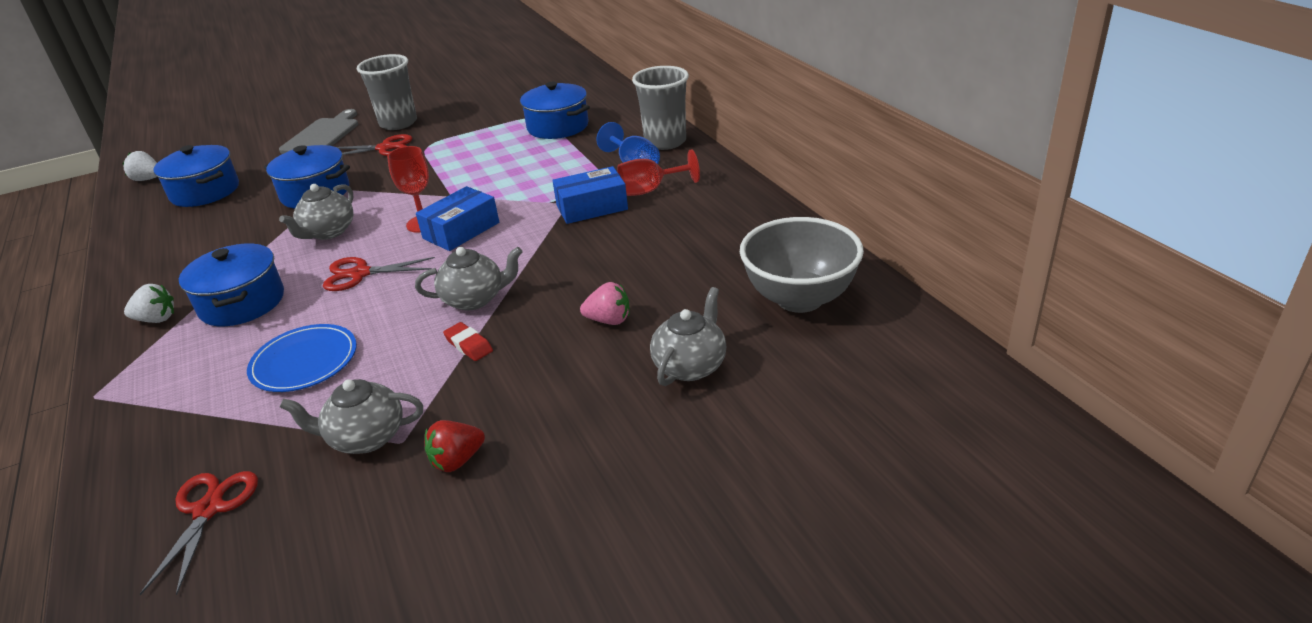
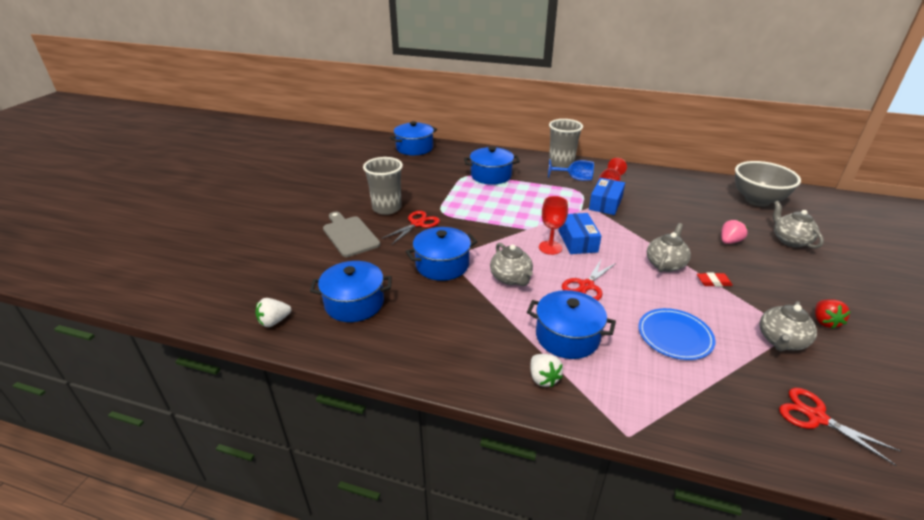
camera: 50 degrees left, 0 degrees up
(157, 319) = (543, 378): white strawberry -> white strawberry turned 120 degrees clockwise
(561, 70) = (414, 148): none -> blue pot

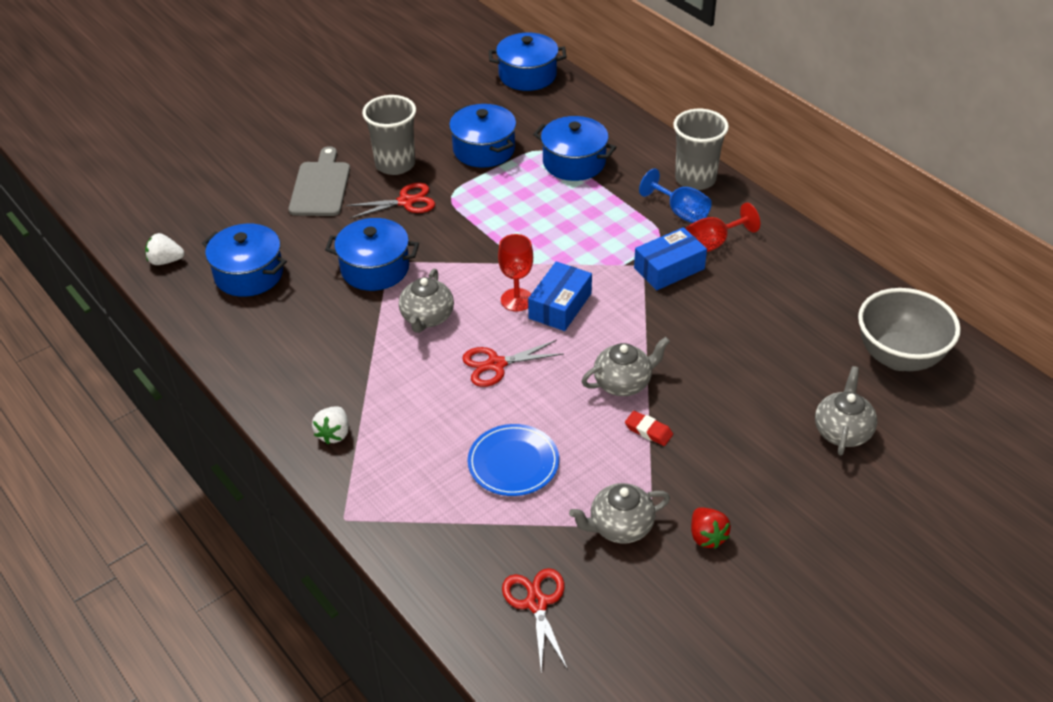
camera: 35 degrees right, 10 degrees up
(567, 337) = (405, 408): blue pot -> blue pot (484, 149)
(729, 241) = (753, 394): pink strawberry -> none
(824, 322) = (707, 536): red strawberry -> red strawberry turned 60 degrees counterclockwise

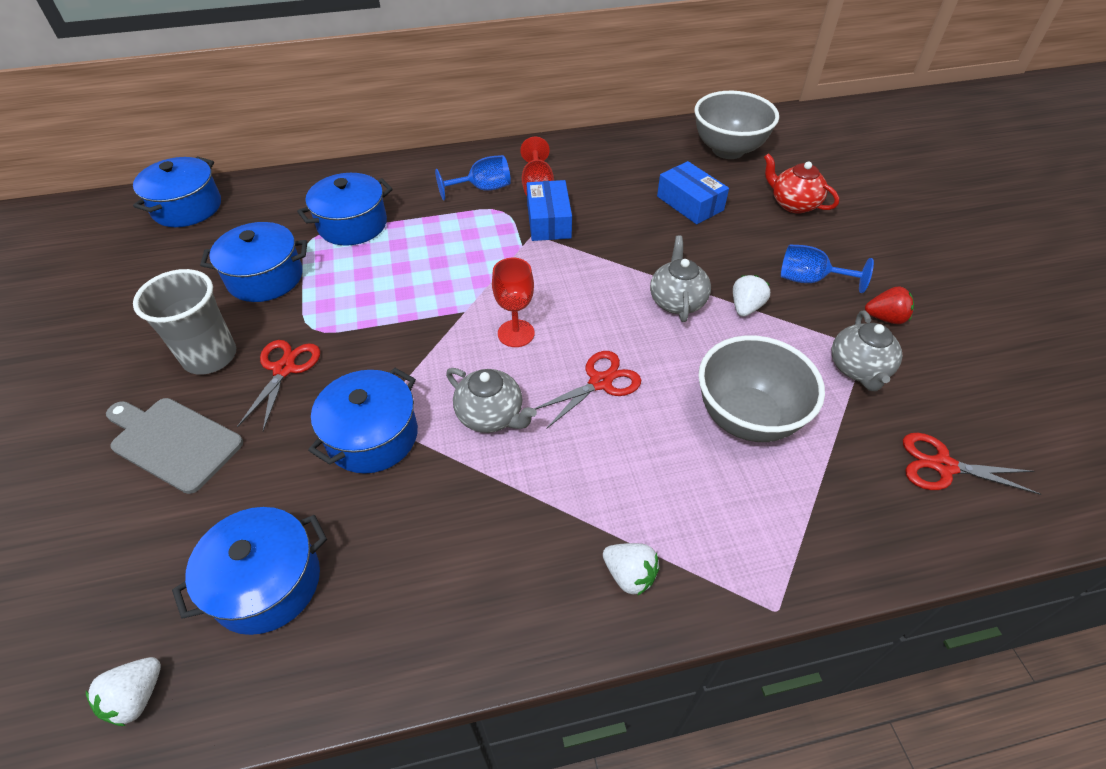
camera: 65 degrees left, 5 degrees up
(496, 365) = (600, 382): red scissors -> red scissors turned 135 degrees counterclockwise
(513, 462) = (747, 418): blue plate -> grey bowl
(560, 306) = (547, 306): blue box -> blue box (690, 203)
(648, 431) = (745, 307): red eraser -> white strawberry
(695, 179) = (448, 166): grey cup -> none
(723, 469) = (810, 280): none -> blue goblet
(842, 431) = (793, 204): grey teapot -> red teapot

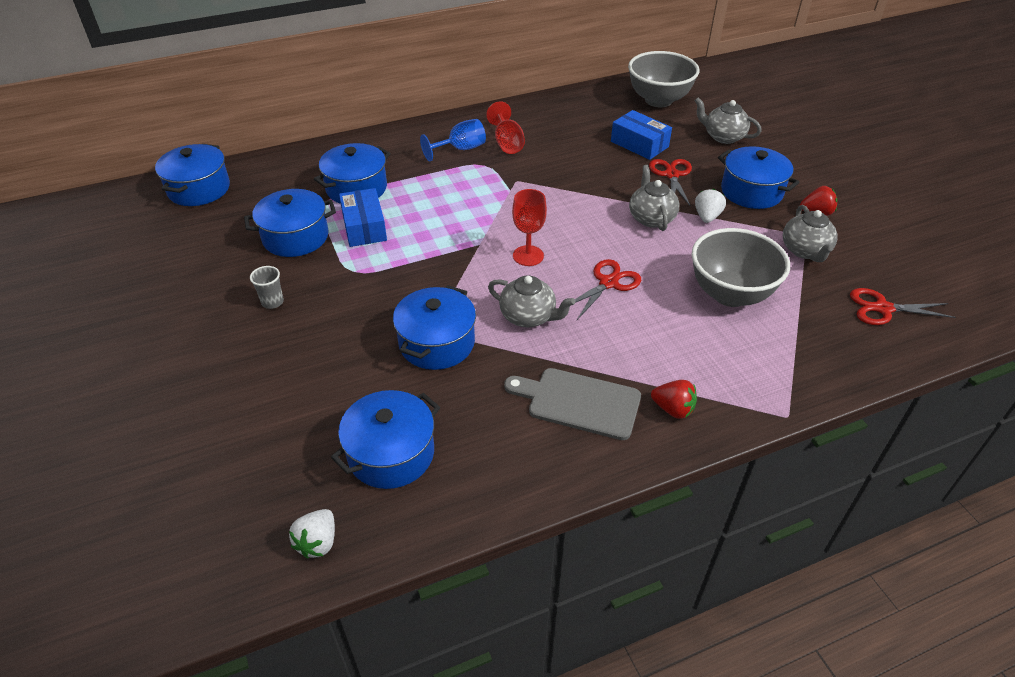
camera: 10 degrees left, 5 degrees down
(173, 442) = (268, 368): grey cutting board -> grey cutting board (578, 402)
(210, 356) = (272, 302): grey cup -> grey cup, size x0.48
(284, 369) = (341, 304): red scissors -> red scissors (671, 175)
(548, 221) = (526, 169): blue box -> blue box (364, 227)
(629, 575) = (673, 409): white strawberry -> red strawberry
(793, 204) = (723, 137): red teapot -> grey teapot
(810, 280) = (751, 192): blue goblet -> blue pot

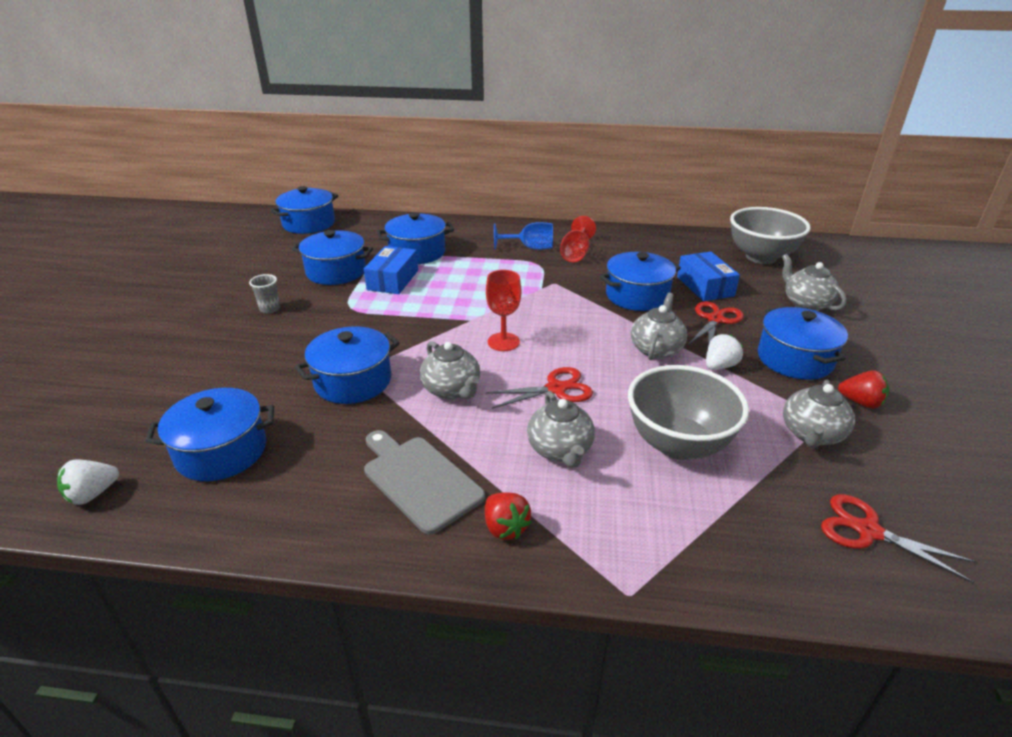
camera: 30 degrees right, 10 degrees down
(595, 171) = (637, 296): none -> blue pot
(657, 333) = (560, 450): none -> grey teapot

